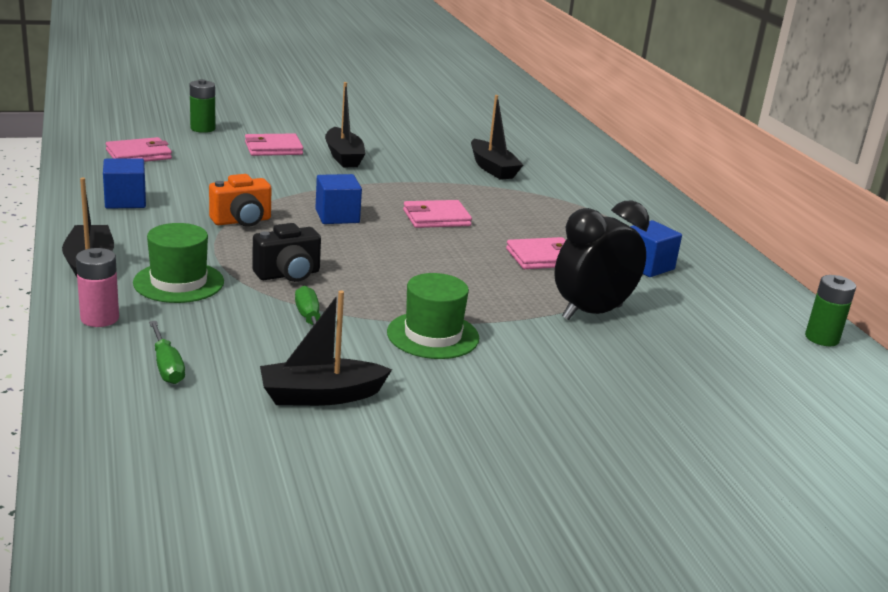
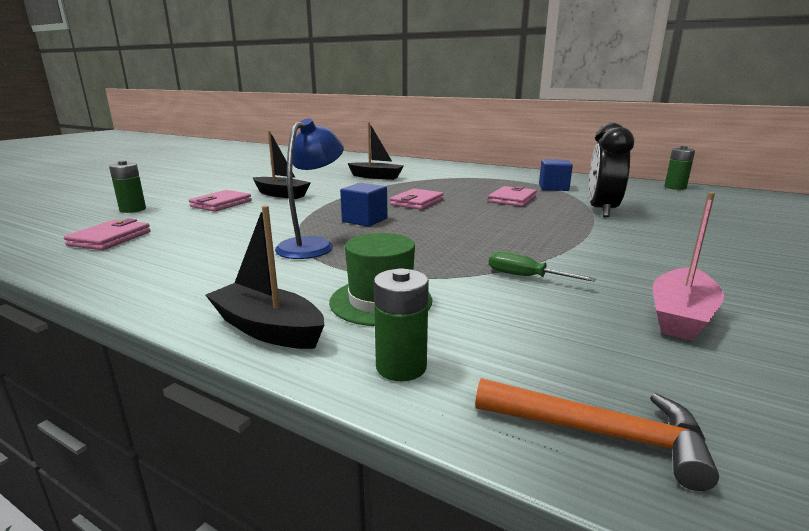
camera: 40 degrees left, 5 degrees down
(99, 318) = (401, 367): pink battery -> green battery
(101, 392) = (600, 434): none -> orange hammer
(125, 201) = (177, 270): blue cube -> none
(167, 367) = (563, 367): green screwdriver -> none
(242, 221) = (312, 245): orange camera -> blue lamp
(288, 275) = (434, 259): black camera -> none
(320, 395) = (680, 316): black boat -> pink boat
(433, 335) = (596, 251): green hat -> none

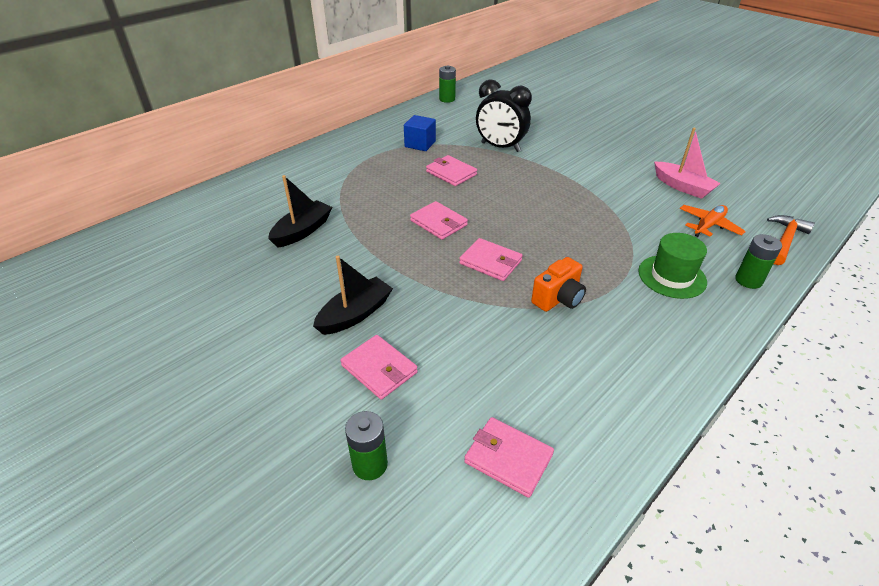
camera: 75 degrees left, 20 degrees up
(268, 329) = (715, 326): black boat -> none
(312, 245) = (558, 299): blue lamp -> orange camera
(364, 220) = (490, 262): blue cube -> pink wallet
(524, 276) = (632, 215): green screwdriver -> none
(562, 336) = (708, 225): none -> orange plane

